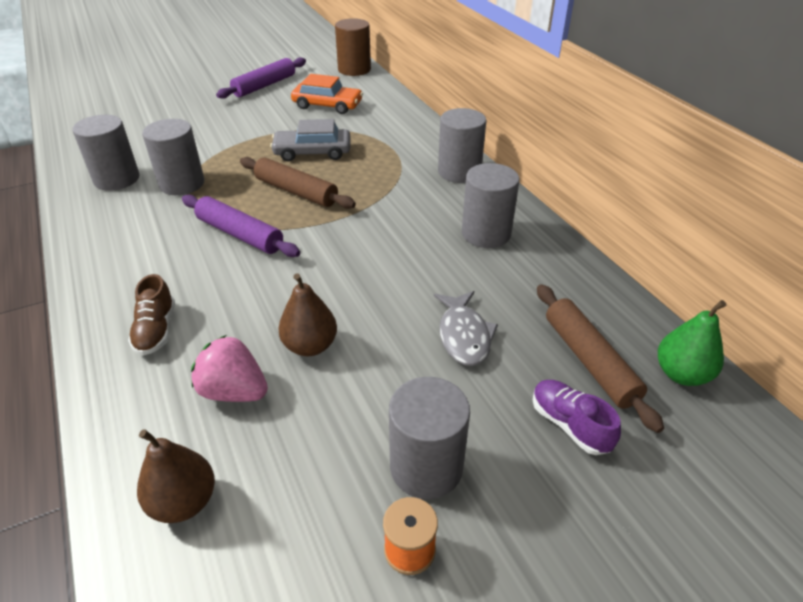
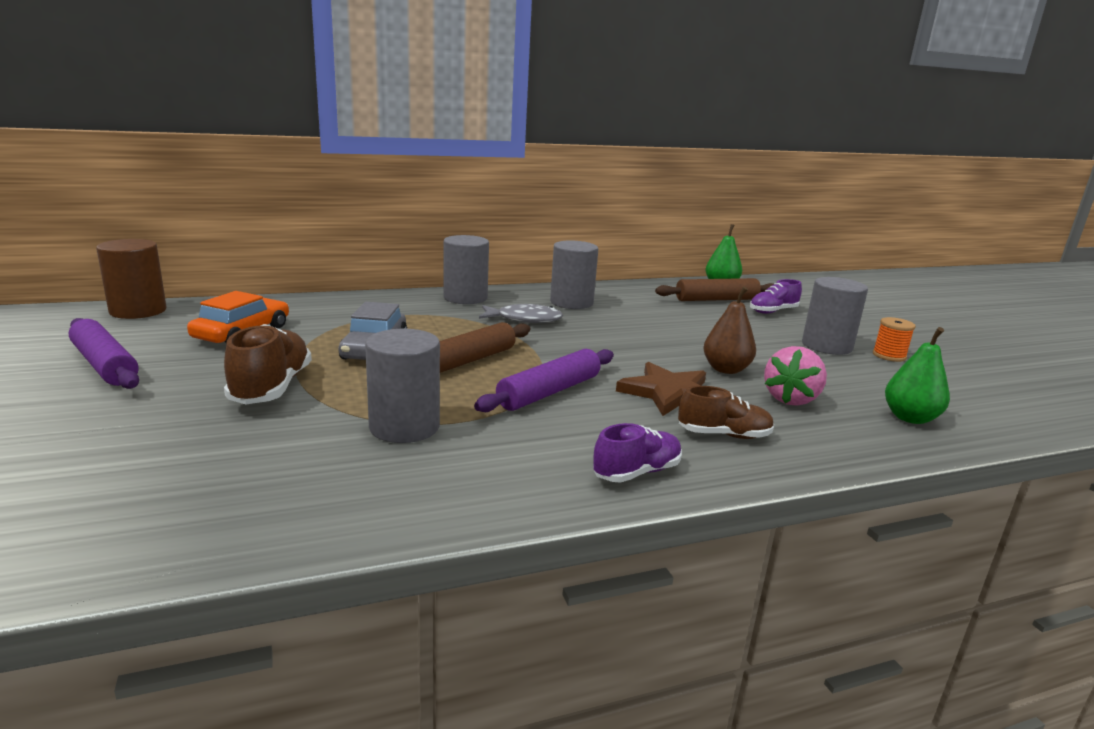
camera: 85 degrees left, 20 degrees down
(103, 280) = (636, 472): none -> purple shoe
(117, 179) = (352, 482): grey cylinder -> none
(184, 502) = (910, 418): brown pear -> green pear
(238, 133) = (271, 388): none -> brown shoe
(243, 300) = (669, 393): none -> brown star
(464, 335) = (700, 323): grey fish -> grey fish (524, 319)

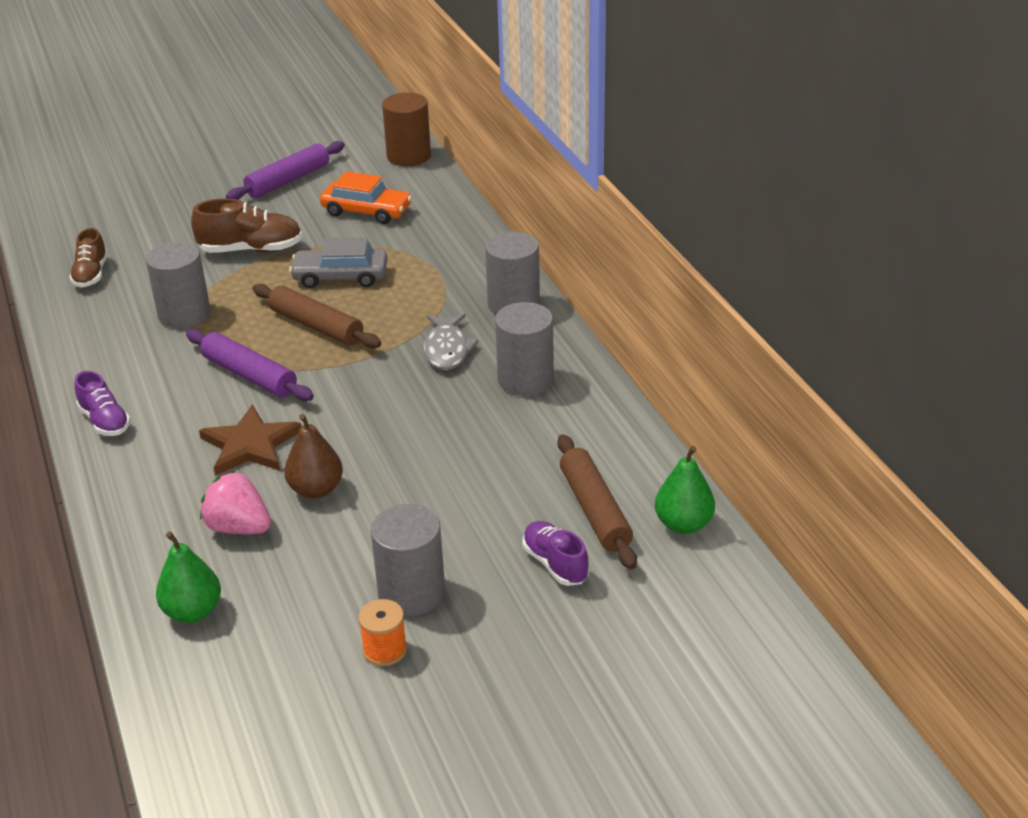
camera: 90 degrees right, 15 degrees up
(724, 435) = (162, 471): brown shoe -> brown shoe (91, 274)

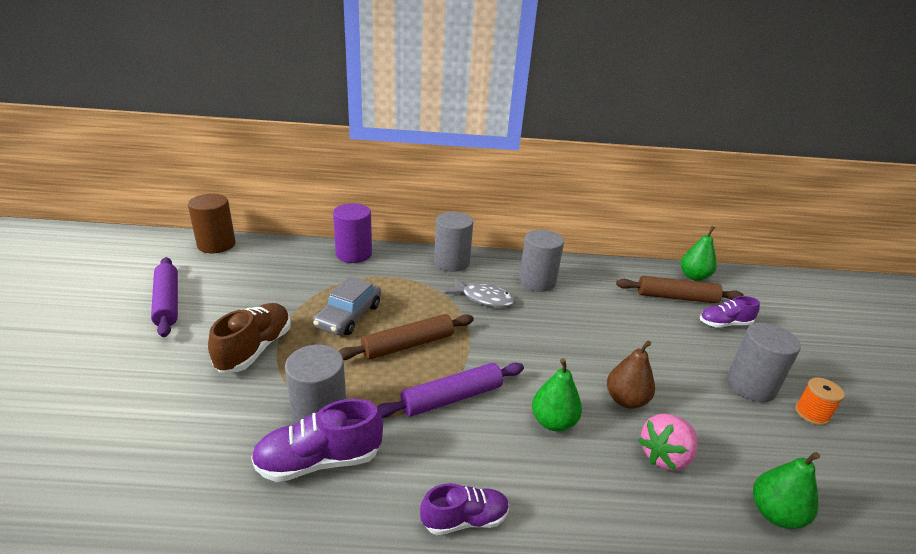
camera: 70 degrees left, 5 degrees down
(91, 274) = (165, 472): brown shoe -> none
(133, 333) = (319, 461): none -> purple shoe
(250, 445) = (553, 422): brown star -> green pear
(366, 211) = (269, 281): orange car -> none
(468, 236) = (354, 254): none -> purple cylinder

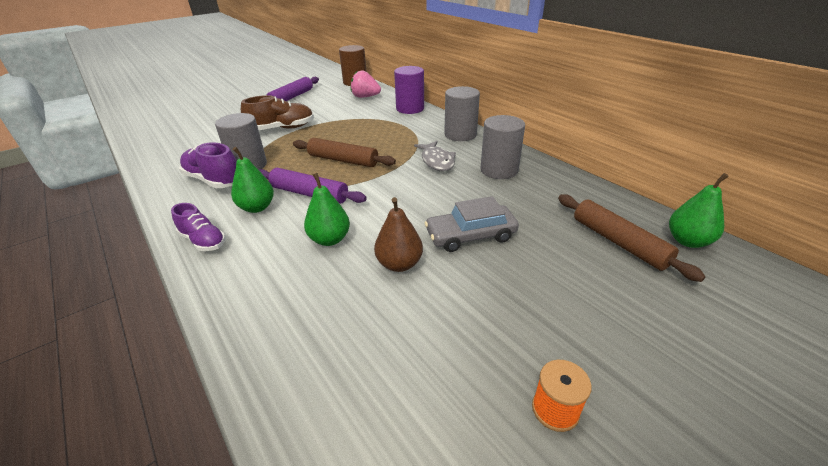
camera: 55 degrees right, 5 degrees up
(349, 316) = (345, 134): grey car -> grey car (470, 235)
(665, 456) = (349, 308): pink strawberry -> pink strawberry (365, 97)
(724, 324) = (629, 289): purple shoe -> none
(750, 386) = (536, 339): grey cylinder -> none
(775, 513) = (338, 408): green pear -> green pear (257, 207)

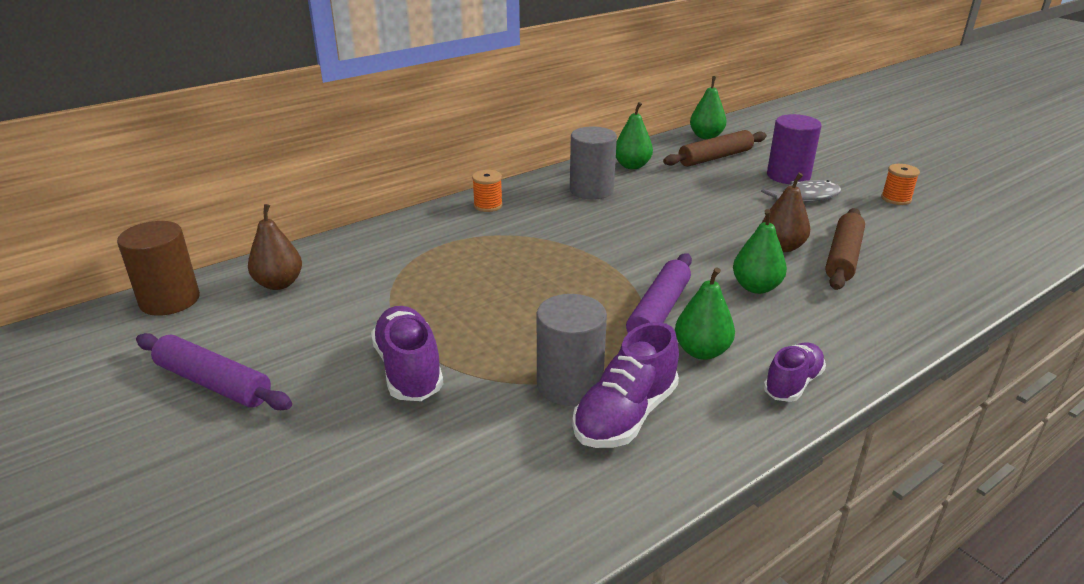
camera: 90 degrees left, 5 degrees down
(282, 128) = (409, 370): brown shoe -> purple shoe
(343, 160) = (557, 291): brown rolling pin -> brown rolling pin (843, 257)
(365, 97) = (279, 284): pink strawberry -> brown pear
(410, 108) = (370, 239): purple cylinder -> purple cylinder (788, 176)
(437, 161) = (566, 223): grey fish -> grey fish (805, 197)
(460, 134) = (488, 205): grey cylinder -> orange spool
(470, 235) = (724, 212): grey car -> none
(562, 189) = (632, 166): none -> green pear

